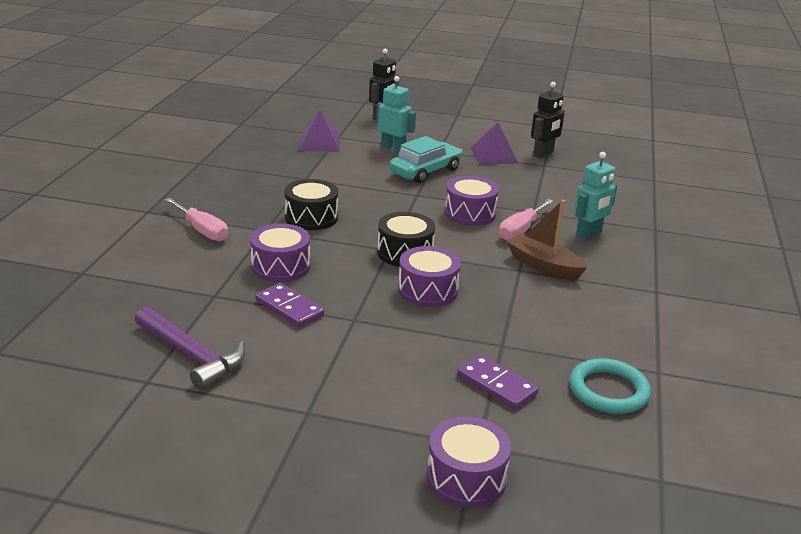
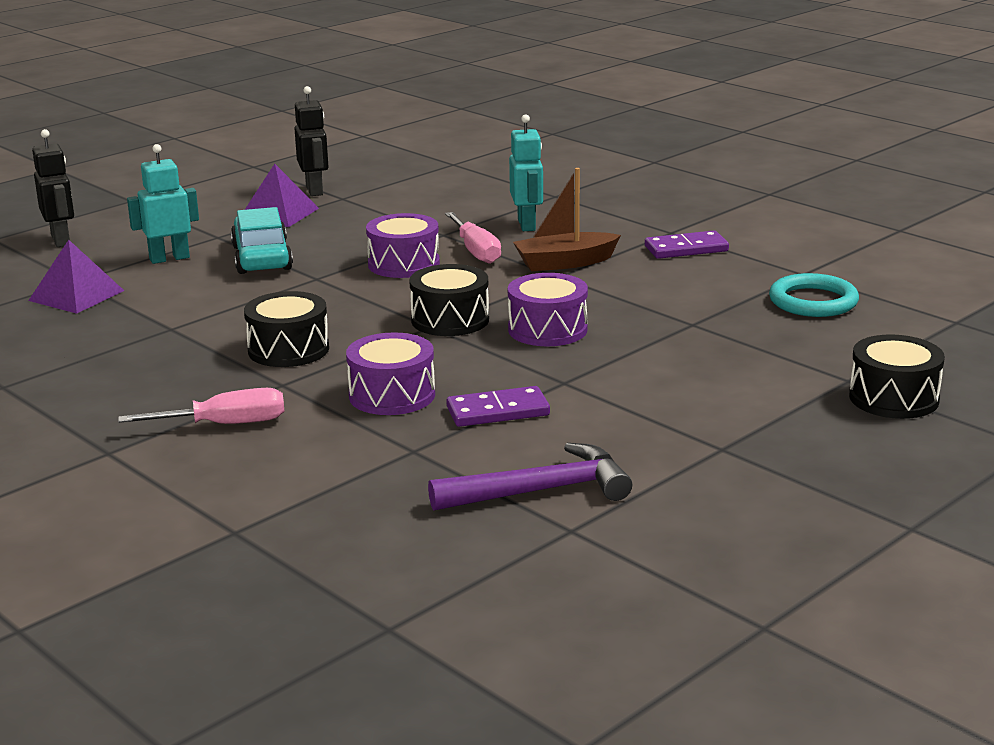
camera: 55 degrees left, 5 degrees down
(466, 478) = (893, 398): purple drum -> black drum
(497, 385) = (759, 345): purple domino -> purple domino (686, 249)

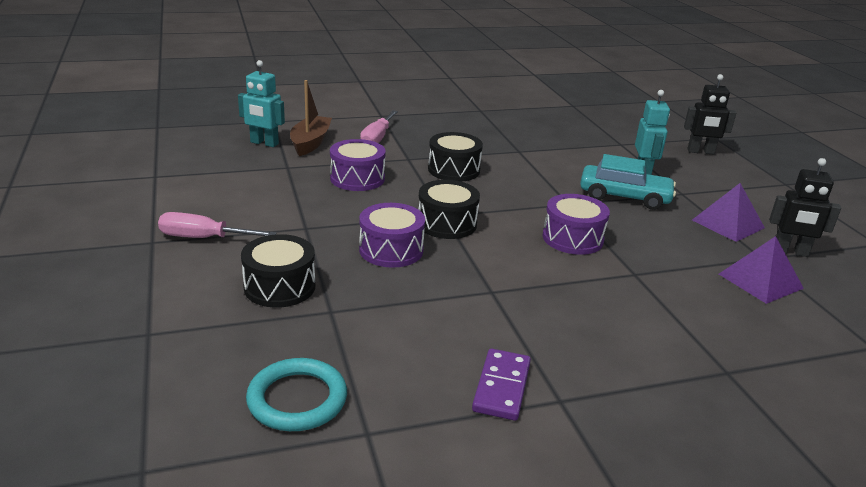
camera: 115 degrees right, 5 degrees up
(76, 295) = (594, 140): purple pyramid -> purple pyramid (760, 281)
(476, 251) = (580, 274): pink screwdriver -> pink screwdriver (204, 238)
(498, 411) = (297, 198): purple domino -> none
(527, 225) = (636, 321): turquoise robot -> turquoise robot (264, 143)
(541, 491) = (198, 181): purple hammer -> none
(564, 263) = (519, 304): brown boat -> brown boat (310, 143)
(893, 398) = (93, 338): black drum -> black drum (279, 287)

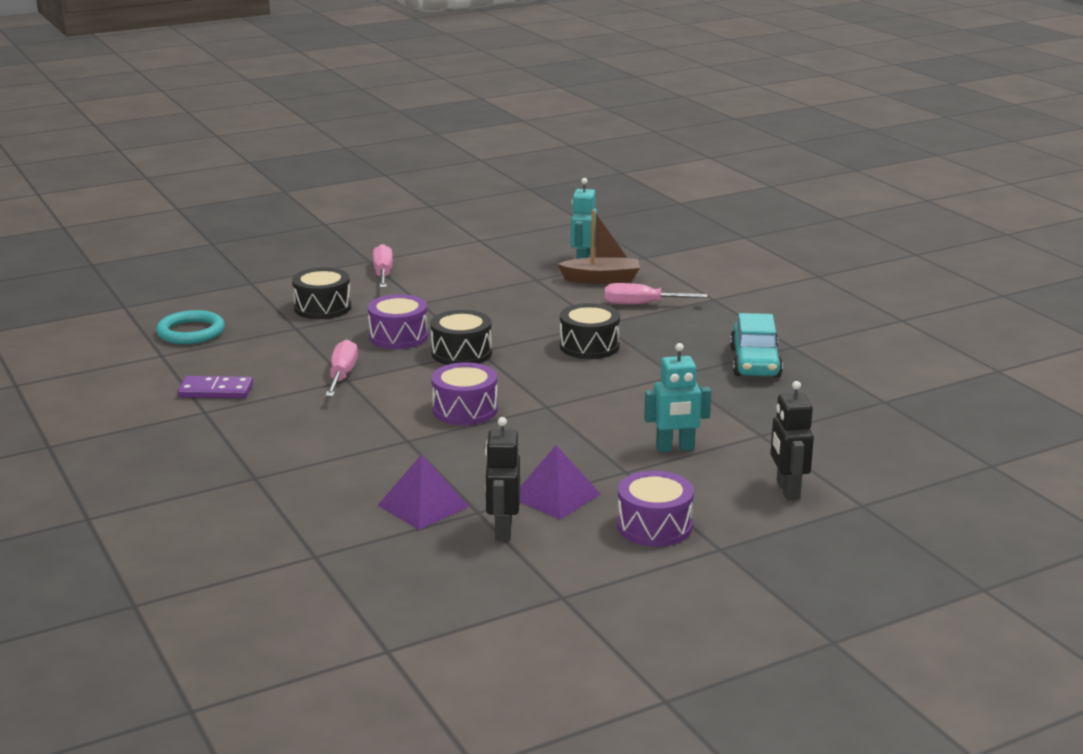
camera: 80 degrees right, 5 degrees down
(357, 178) = (532, 308): purple drum -> purple drum (654, 526)
(480, 293) = (342, 375): none -> pink screwdriver
(624, 196) = (588, 436): turquoise car -> turquoise car (755, 362)

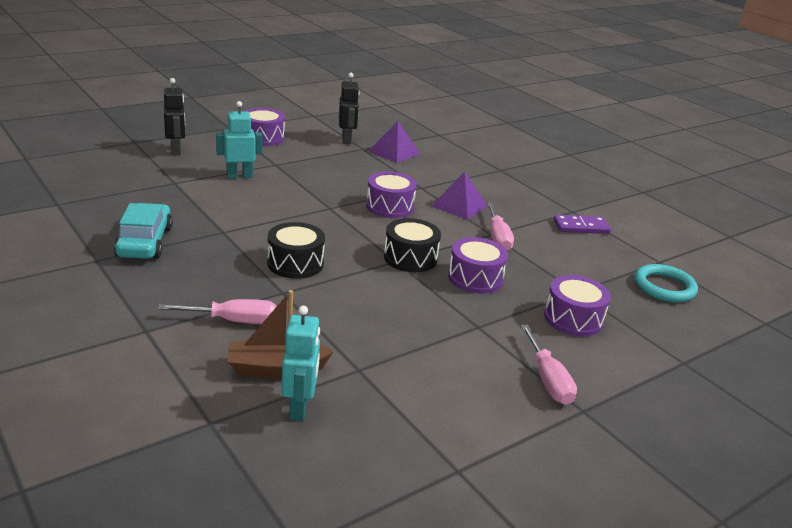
camera: 170 degrees right, 5 degrees up
(322, 308) = (573, 319): black drum -> purple drum
(555, 496) = (319, 153): purple pyramid -> purple pyramid (459, 205)

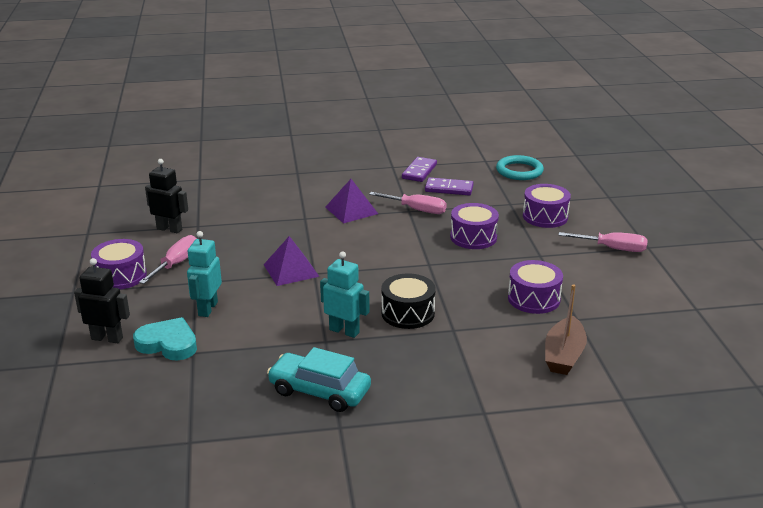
camera: 60 degrees left, 0 degrees up
(181, 171) = (168, 344): none -> turquoise heart
(233, 321) = (487, 363): pink screwdriver -> pink screwdriver (176, 264)
(299, 407) = (615, 355): turquoise robot -> turquoise robot (344, 331)
(390, 206) = (332, 242): purple drum -> purple drum (533, 299)
(394, 152) = (220, 211): purple pyramid -> purple pyramid (291, 270)
(410, 258) = (428, 256): black drum -> none
(564, 249) = (449, 189): none -> purple domino

